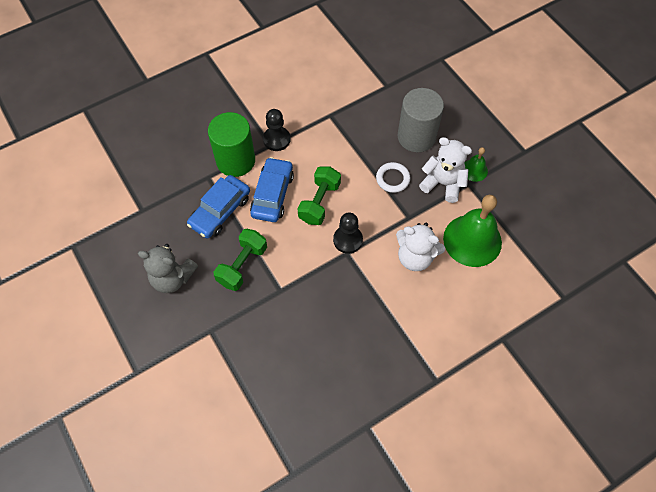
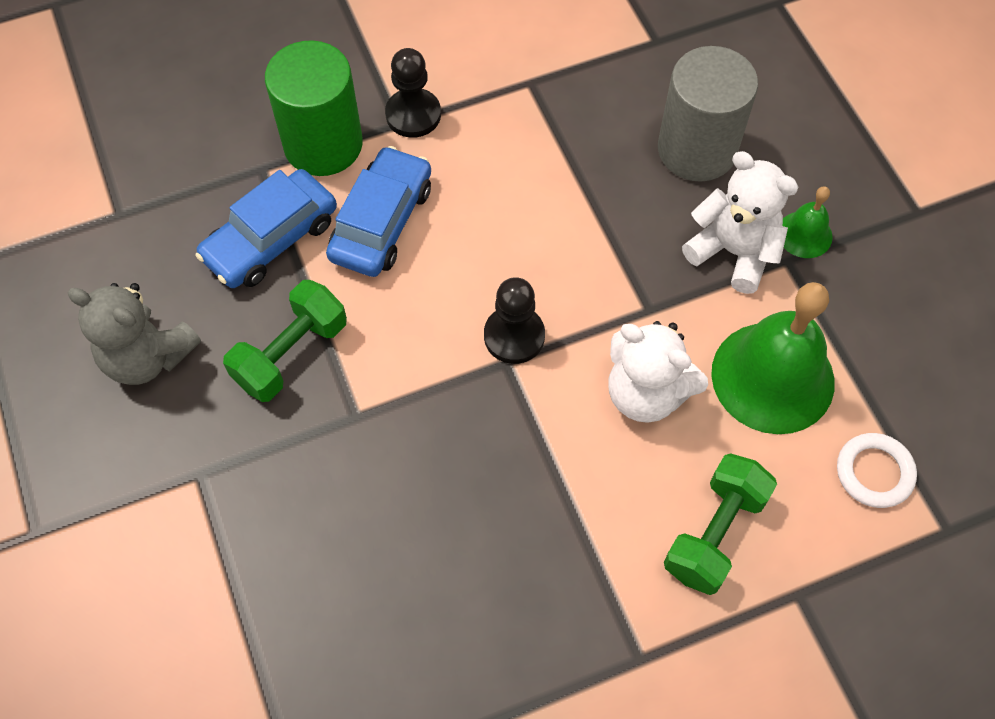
camera: 10 degrees right, 0 degrees up
(319, 202) = (472, 252): green dumbbell -> green dumbbell (714, 533)
(392, 179) = (631, 227): white ring -> white ring (874, 472)

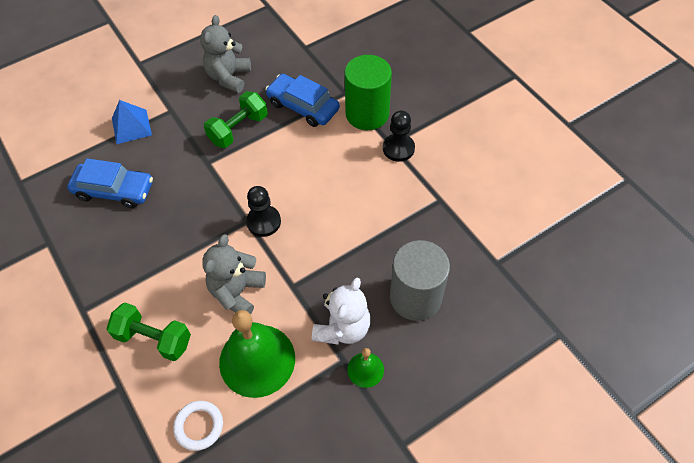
camera: 80 degrees right, 5 degrees down
(217, 555) = (131, 126): none -> blue pyramid
(291, 353) = (238, 129): green dumbbell -> green dumbbell turned 75 degrees counterclockwise
(381, 222) = (323, 149): blue car -> blue car (114, 190)
(646, 393) = (237, 292): white teddy bear -> grey teddy bear

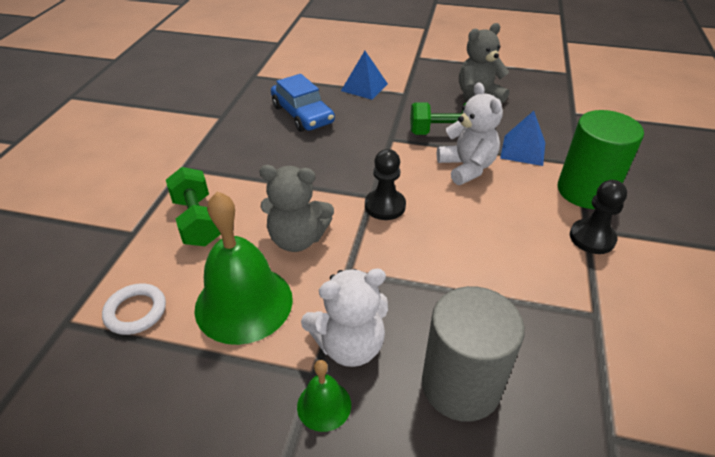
camera: 45 degrees right, 15 degrees down
(237, 292) = (297, 239): grey teddy bear -> grey teddy bear turned 150 degrees counterclockwise
(283, 149) = (467, 168): none -> white teddy bear
(303, 106) = (523, 150): blue car -> blue pyramid

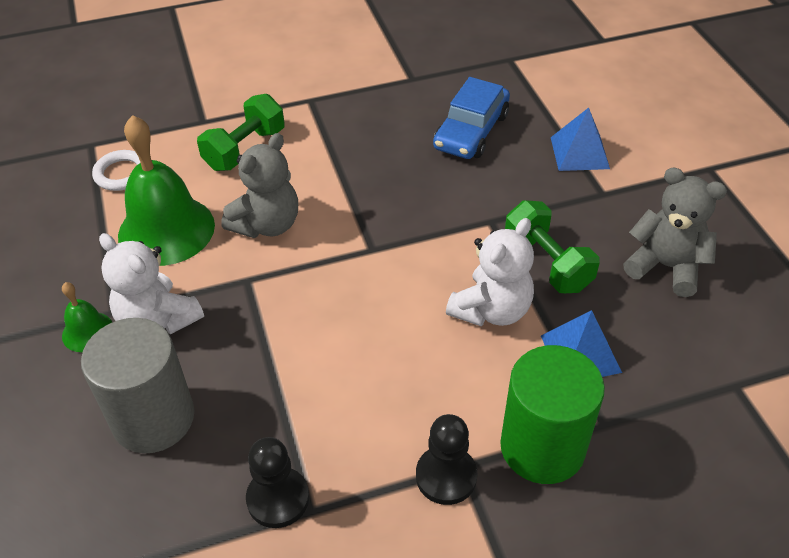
camera: 60 degrees right, 5 degrees up
(297, 239) = (267, 224): grey teddy bear -> grey teddy bear turned 120 degrees counterclockwise
(385, 206) = (363, 266): black pawn -> black pawn (278, 498)

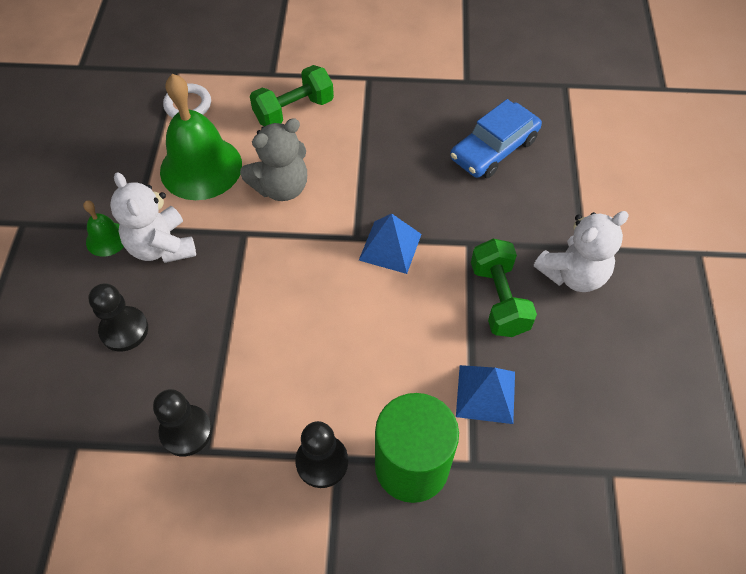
camera: 20 degrees right, 10 degrees up
(153, 418) = (124, 330): grey cylinder -> black pawn
(491, 310) = (429, 327): white teddy bear -> white teddy bear (573, 274)
(579, 153) = (582, 200): blue pyramid -> blue pyramid (390, 247)
(666, 266) = (604, 337): grey teddy bear -> none

